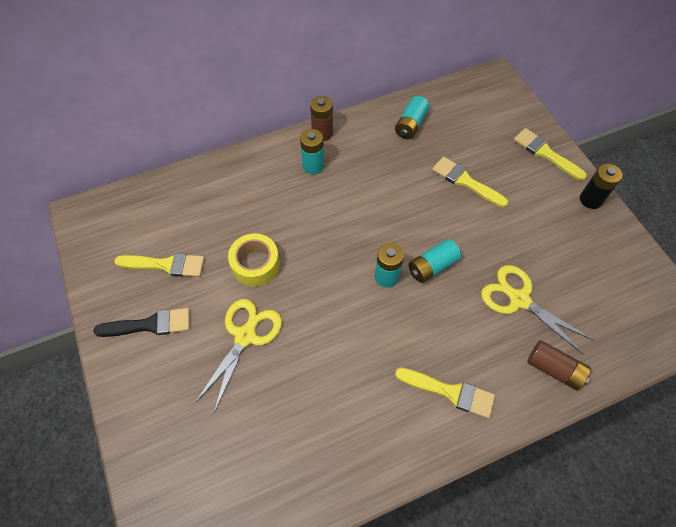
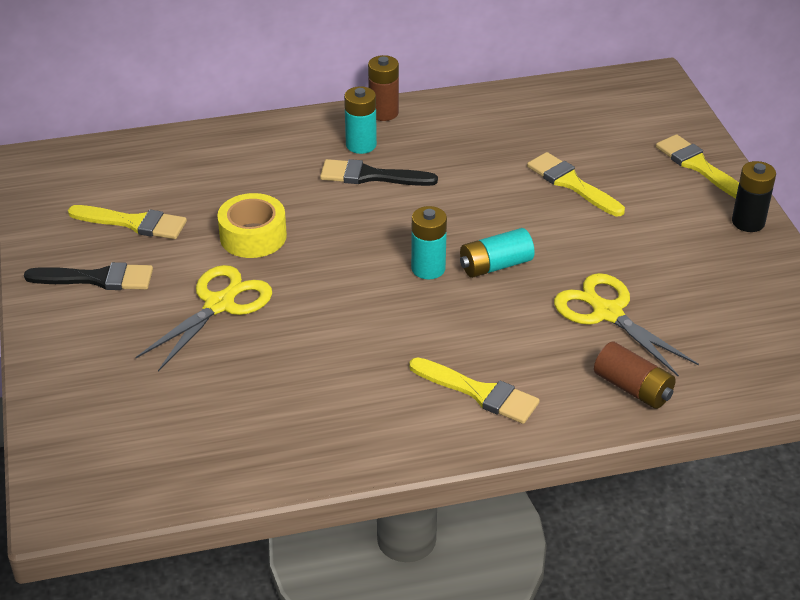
camera: 10 degrees right, 20 degrees down
(326, 194) = (370, 176): none -> black brush
(410, 125) = (512, 116): turquoise battery -> none

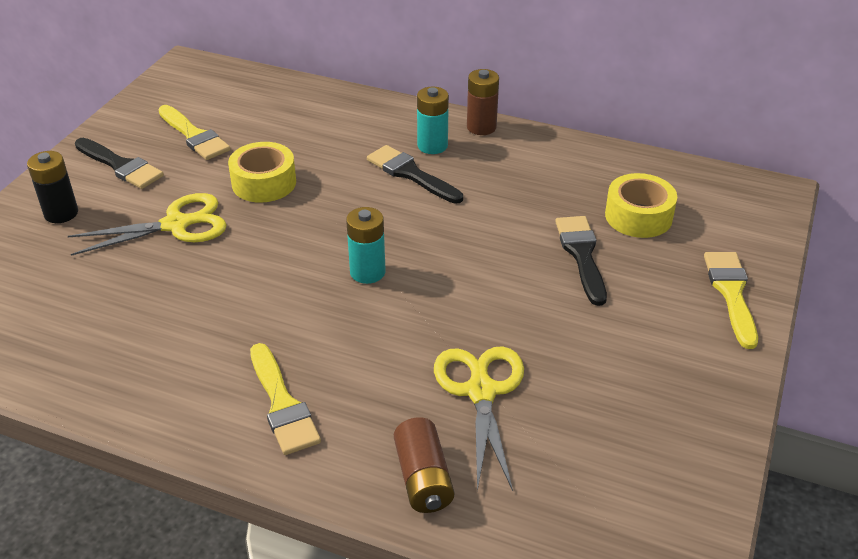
camera: 35 degrees right, 0 degrees up
(495, 265) = (428, 297): turquoise battery -> none
(571, 183) = (581, 255): yellow brush -> black brush
(581, 136) = (638, 216): none -> yellow tape
(748, 222) = (727, 372): black battery -> black battery (61, 213)

